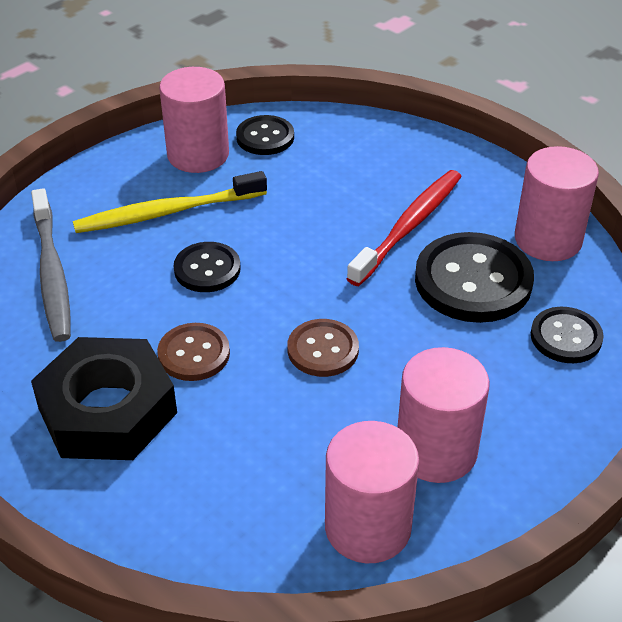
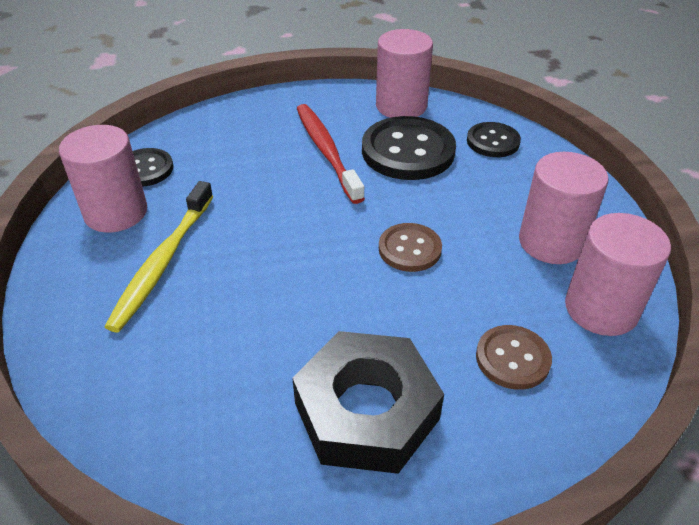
camera: 55 degrees left, 0 degrees up
(52, 274) = (151, 375): grey toothbrush -> none
(194, 354) = (349, 322): brown button -> brown button (512, 358)
(207, 269) = (259, 270): black button -> none

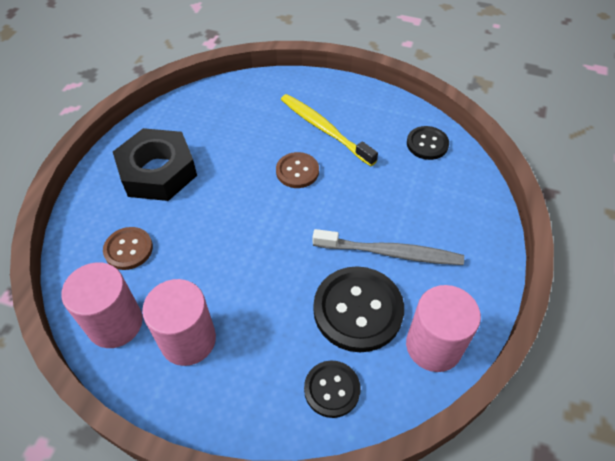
camera: 120 degrees right, 10 degrees up
(116, 212) = (386, 120): pink cylinder -> none
(326, 151) = (391, 253): red toothbrush -> grey toothbrush
(409, 249) = (248, 248): brown button -> brown button (297, 171)

